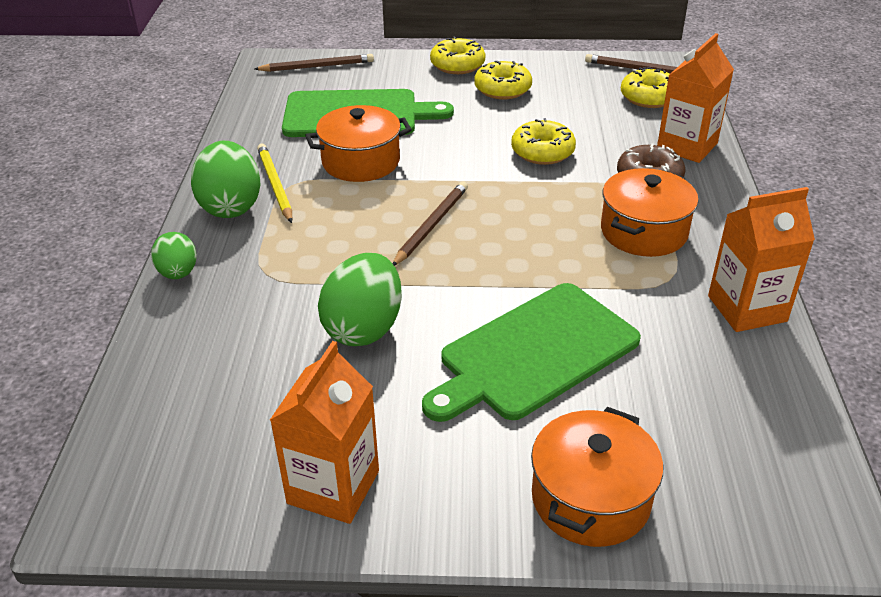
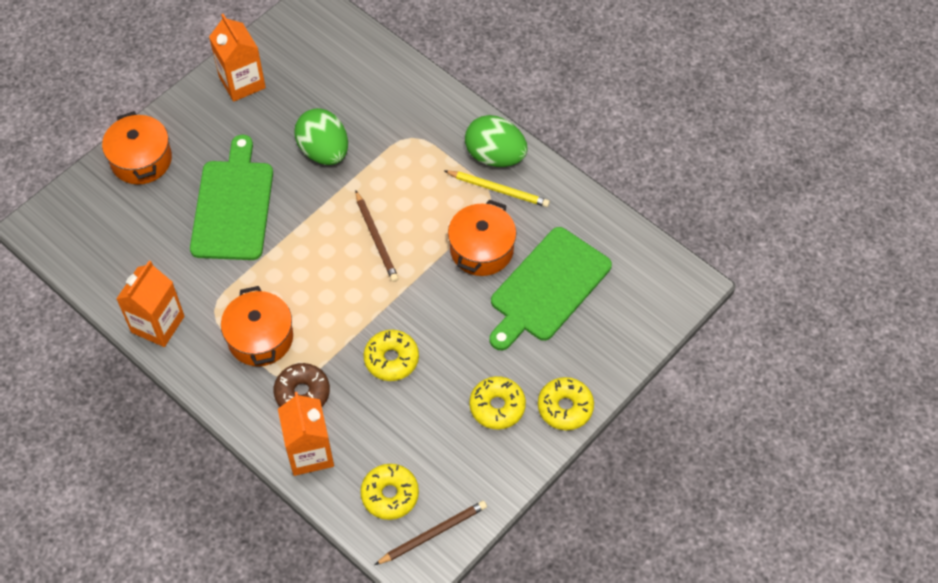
camera: 130 degrees right, 20 degrees up
(178, 273) = (450, 102): green egg -> none
(317, 66) = (650, 311): brown pencil -> none

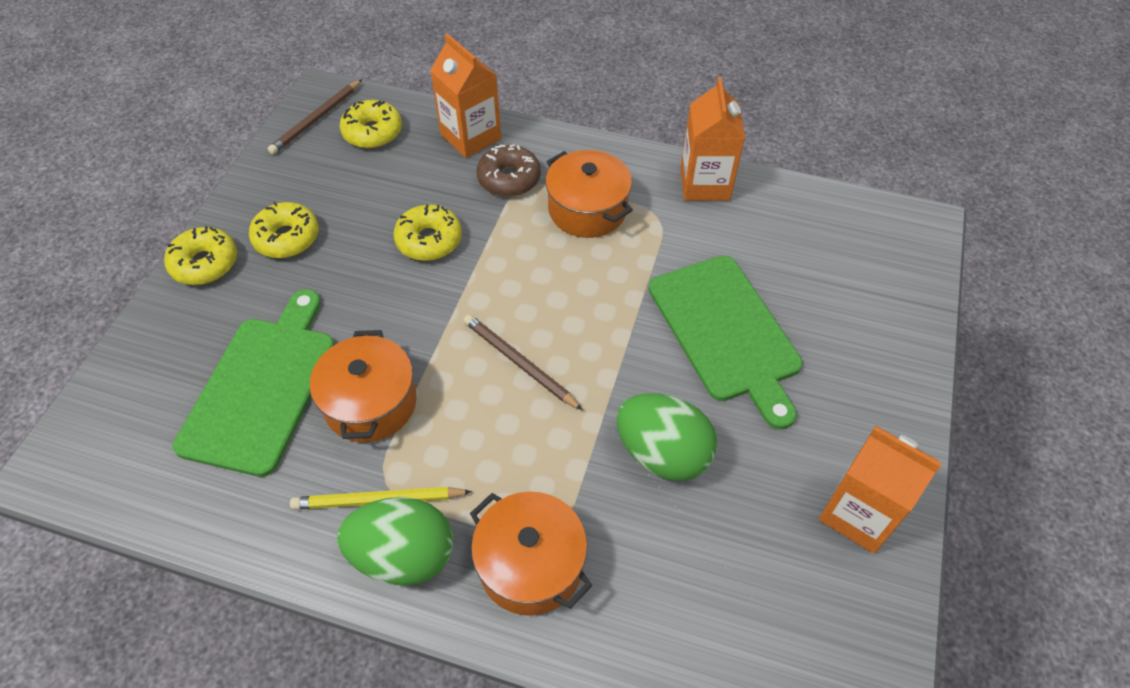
camera: 155 degrees right, 5 degrees down
(141, 160) = (885, 342): orange pot -> orange pot (531, 564)

